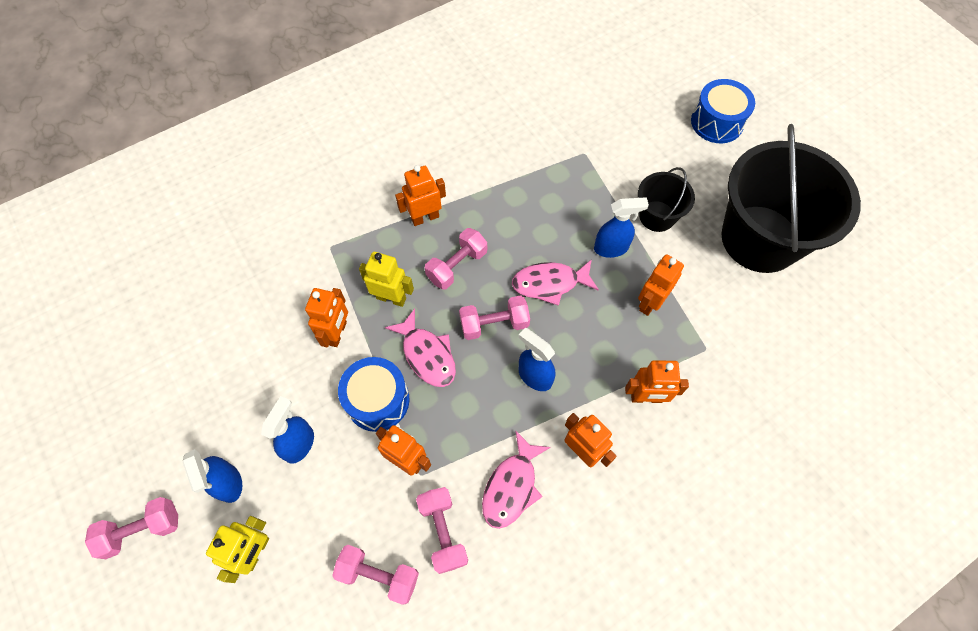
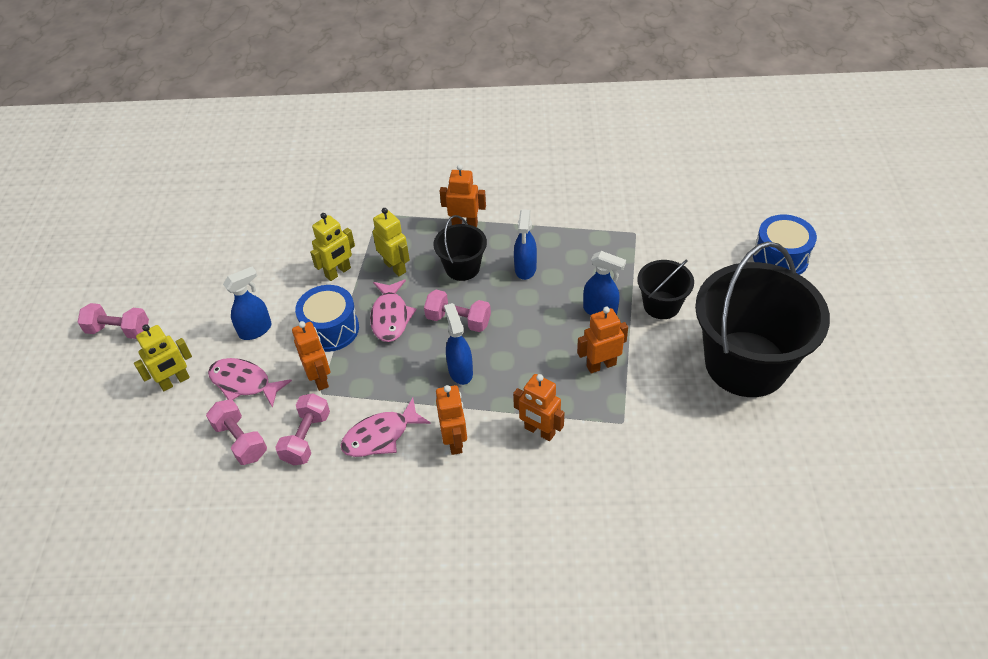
camera: 35 degrees right, 15 degrees down
(229, 483) = (192, 331): blue spray bottle -> blue spray bottle (525, 269)
(337, 333) = (338, 272): orange robot -> yellow robot
(457, 266) = (462, 268): pink dumbbell -> black bucket
(550, 283) = (526, 313): pink fish -> pink fish (244, 383)

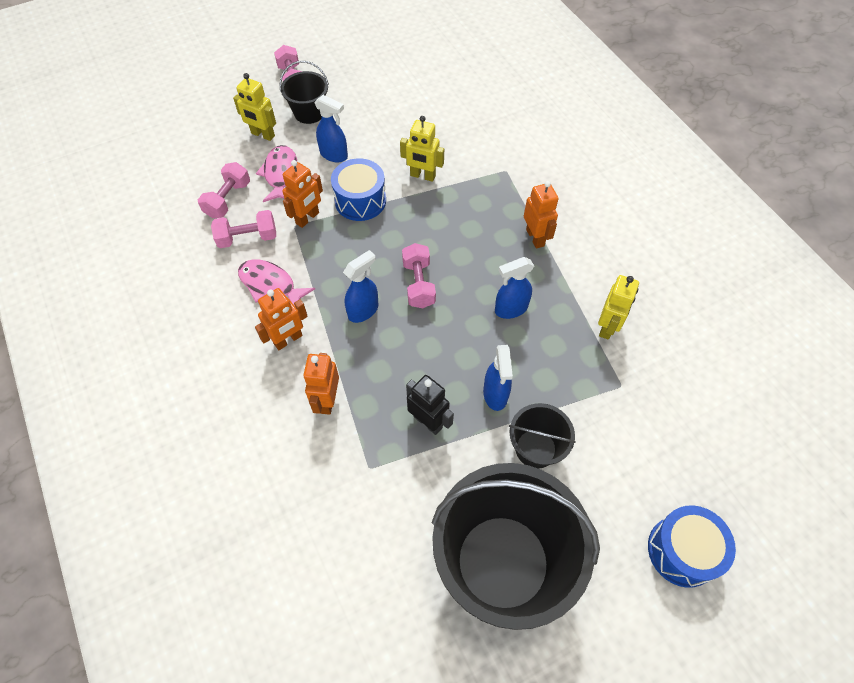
camera: 60 degrees right, 10 degrees up
(390, 317) = (395, 234): pink fish -> none
(395, 267) = (452, 211): yellow robot -> yellow robot (607, 327)
(462, 268) = (481, 259): black bucket -> black bucket (309, 113)
(601, 365) = (428, 422): orange robot -> black robot

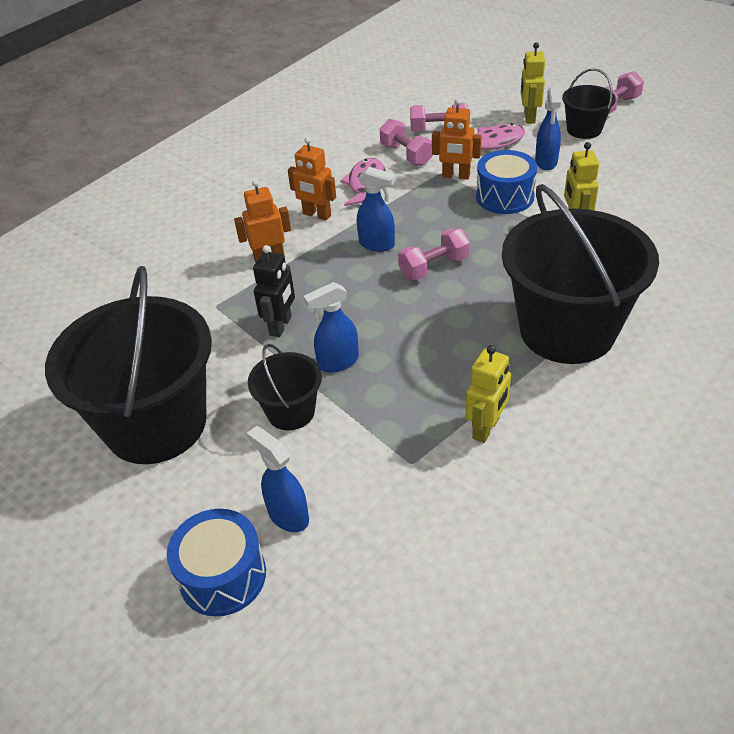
camera: 70 degrees right, 15 degrees down
(510, 309) = (452, 341): blue spray bottle -> blue spray bottle (288, 515)
(535, 237) = (567, 330): orange robot -> black bucket
(607, 327) = (486, 428): yellow robot -> yellow robot turned 60 degrees counterclockwise

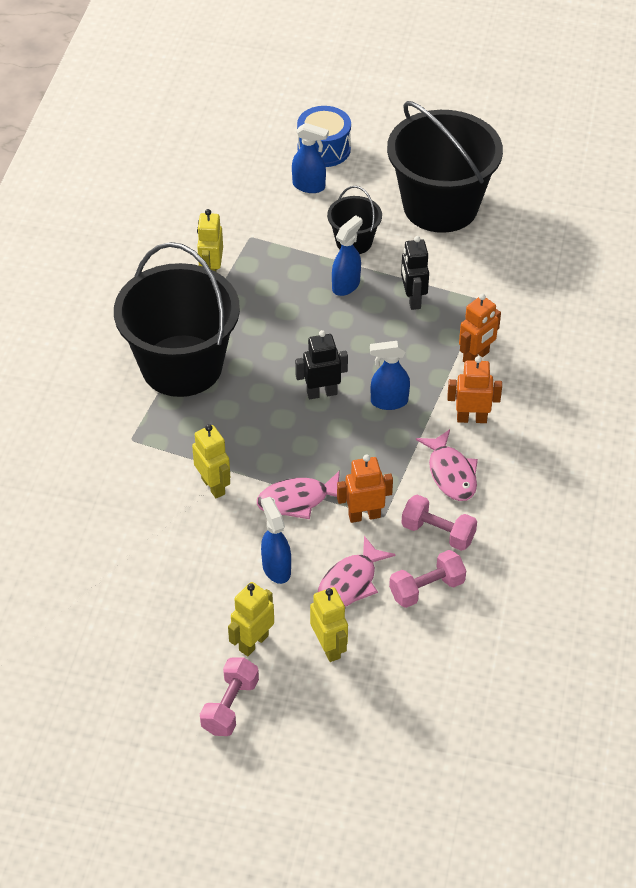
camera: 150 degrees right, 5 degrees up
(434, 267) = (322, 393): pink dumbbell -> black robot
(504, 197) = (298, 500): blue drum -> pink fish
(584, 130) = (253, 642): black bucket -> yellow robot

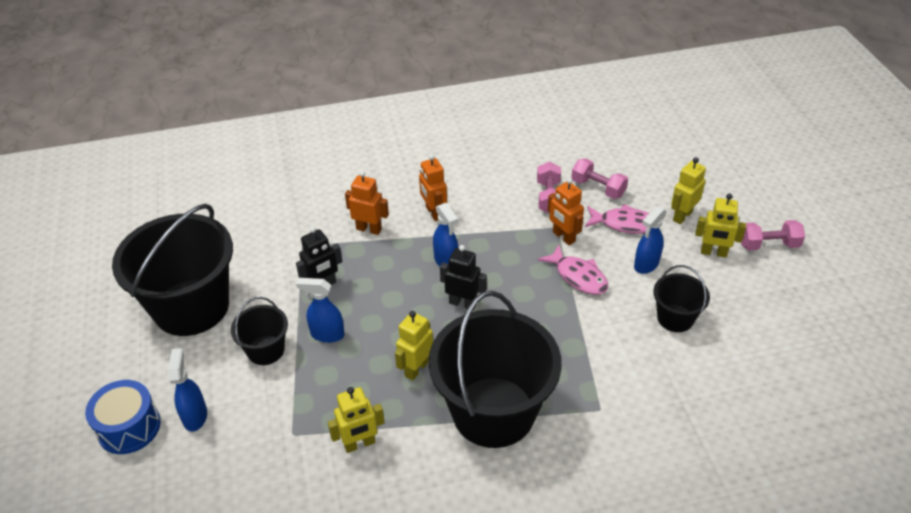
camera: 115 degrees left, 5 degrees down
(189, 553) = (675, 318): none -> black bucket
(213, 486) = (604, 331): yellow robot -> yellow robot (416, 369)
(322, 393) = (463, 303): black robot -> black robot turned 150 degrees clockwise
(451, 473) = (492, 207): pink fish -> none

